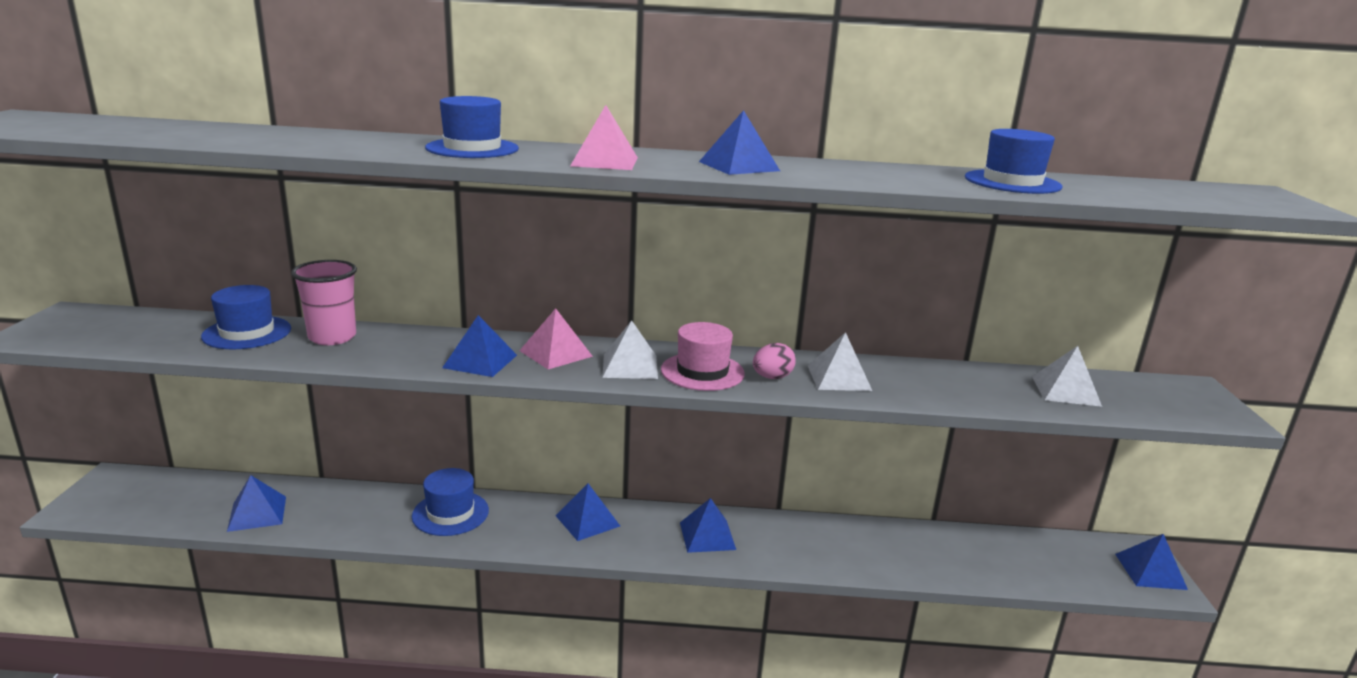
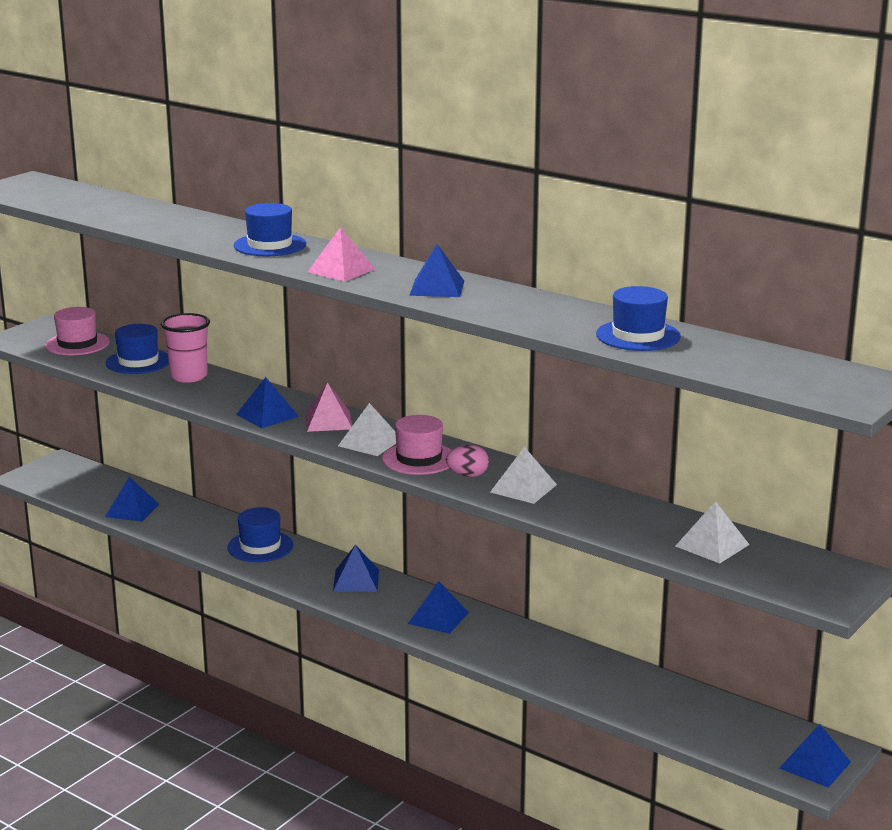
camera: 35 degrees right, 0 degrees up
(138, 327) = (77, 344): none -> pink hat

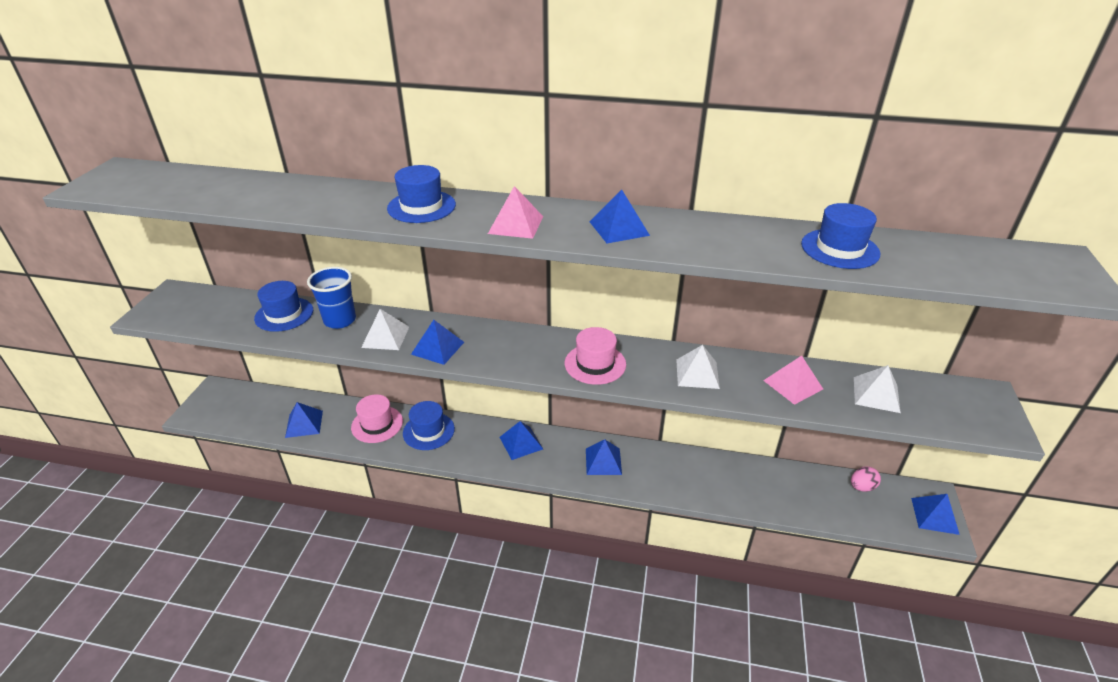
camera: 25 degrees left, 15 degrees up
(77, 344) = (215, 307): pink hat -> pink hat (377, 424)
(189, 376) = (340, 320): pink cup -> blue cup
(328, 421) = (492, 341): pink pyramid -> pink pyramid (793, 384)
(370, 442) = (543, 356): white pyramid -> white pyramid (385, 337)
(467, 475) = (646, 371): pink egg -> pink egg (862, 487)

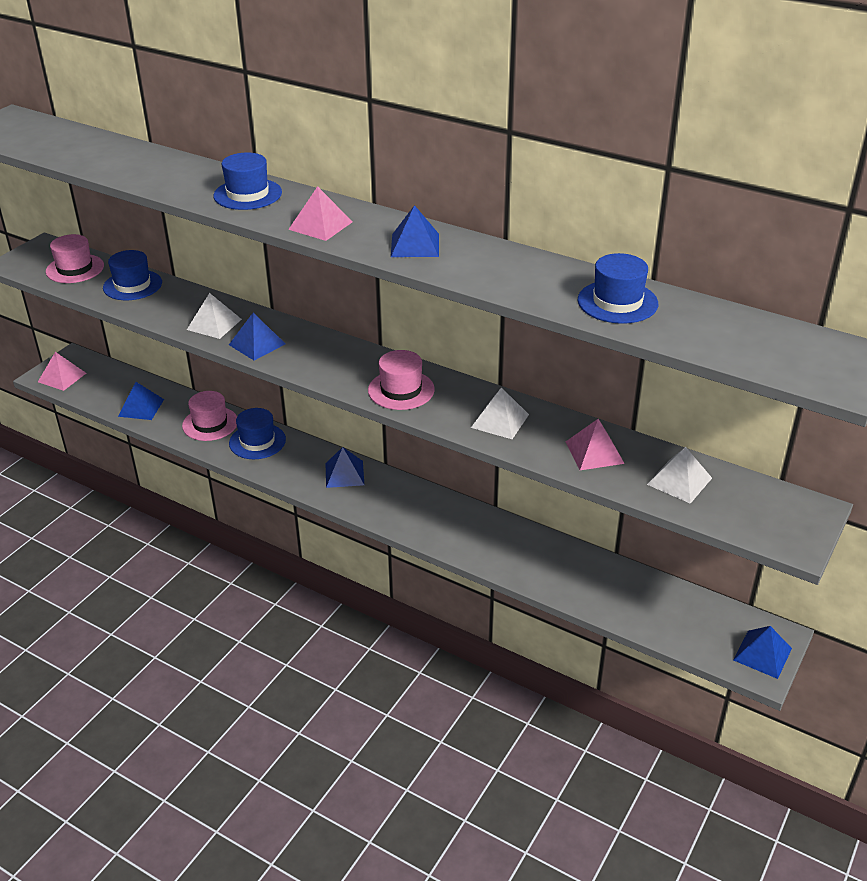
camera: 20 degrees right, 0 degrees up
(212, 411) = (62, 377): none -> pink pyramid
(216, 309) = (75, 269): none -> pink hat
(340, 320) = (180, 300): blue cup -> none
(603, 461) = (420, 511): blue pyramid -> none
(862, 487) = (696, 605): pink egg -> none

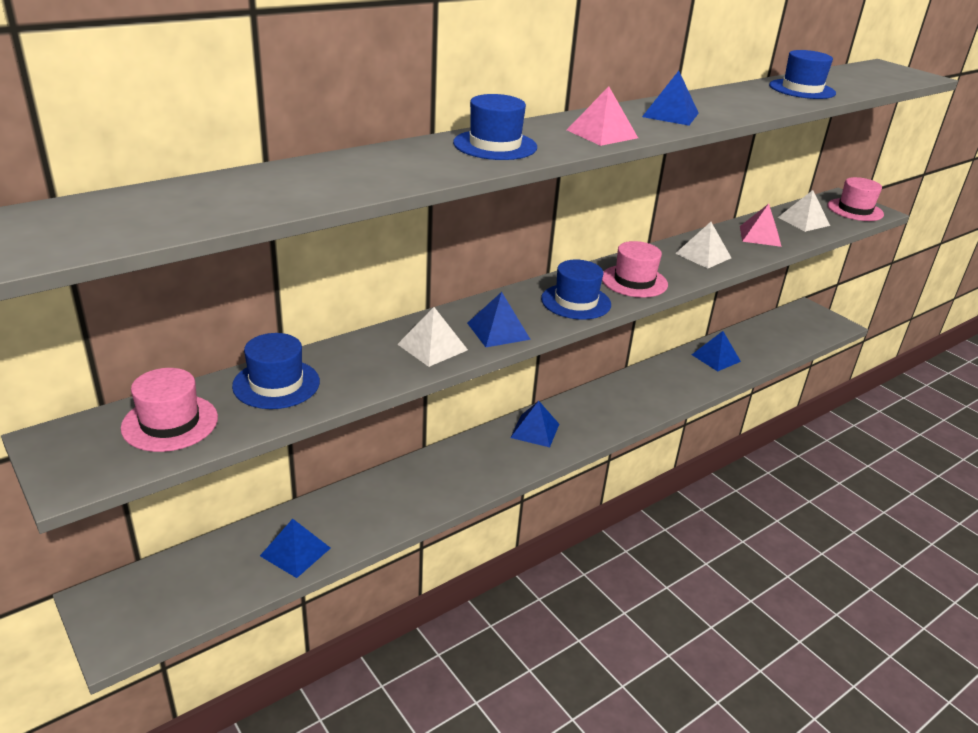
camera: 70 degrees left, 5 degrees down
(62, 377) = (142, 621): pink pyramid -> none
(210, 424) = (379, 500): pink hat -> pink hat (855, 210)
(257, 441) = (441, 473): blue hat -> blue hat (576, 302)
(762, 654) = (824, 319): blue pyramid -> blue pyramid (716, 358)

